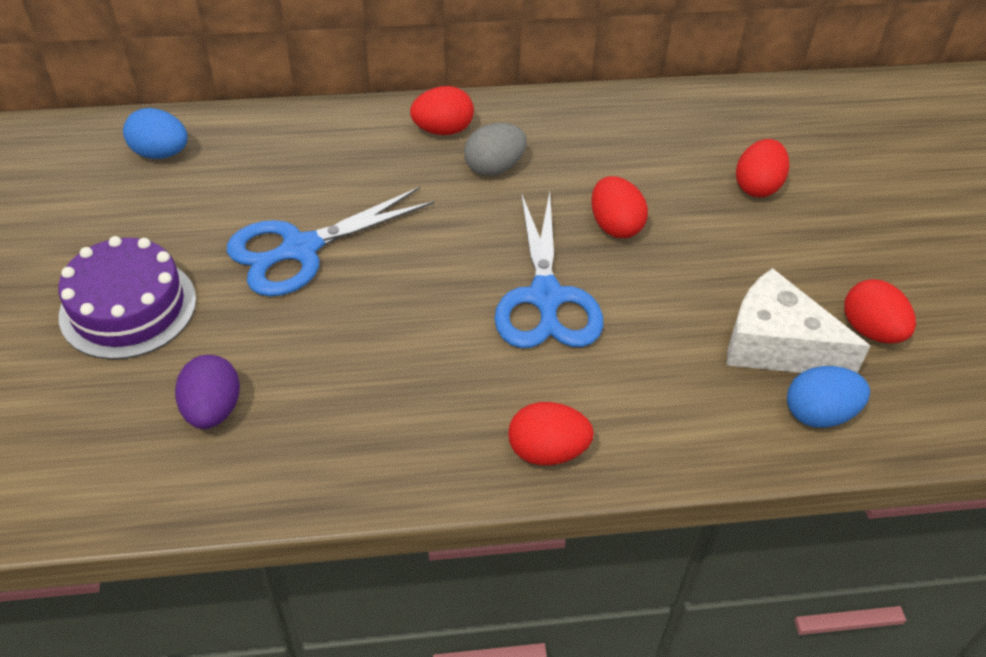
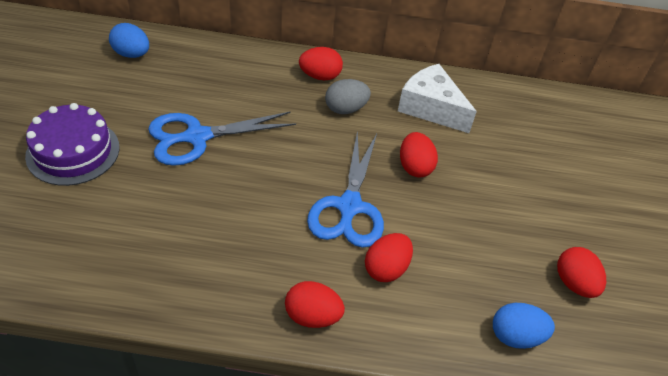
camera: 10 degrees right, 0 degrees up
(213, 410) = (100, 233): purple egg -> none
(757, 186) = (525, 161): red egg -> red egg (386, 268)
(776, 345) = (501, 278): white cheese -> white cheese (431, 108)

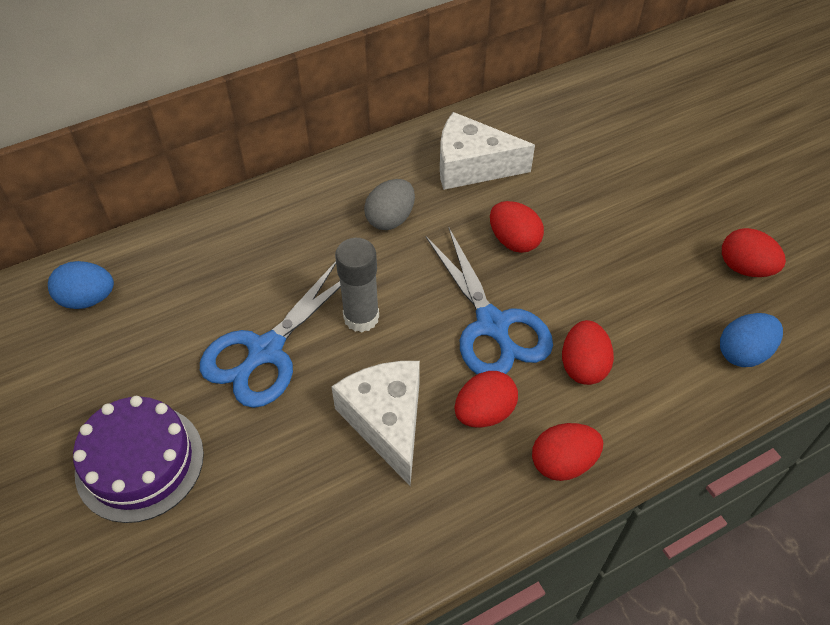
camera: 30 degrees left, 5 degrees up
(226, 219) = (386, 422): none -> white cheese
(271, 152) = (361, 317): none -> grey glue stick
(320, 76) = (329, 197): red egg -> red egg (484, 412)

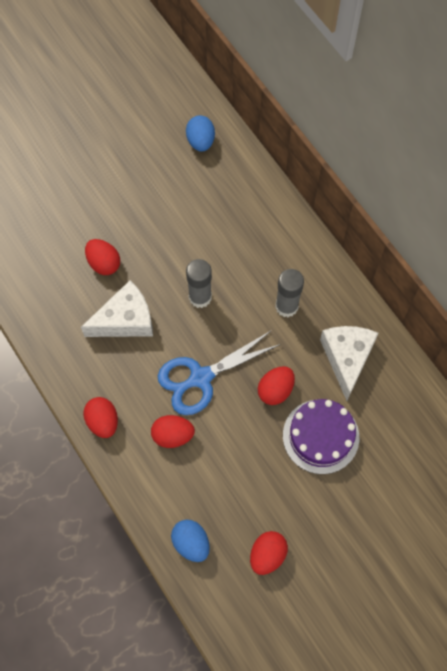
camera: 85 degrees right, 15 degrees up
(140, 462) = (93, 196): purple cake -> purple cake (320, 436)
(265, 351) = (170, 246): blue scissors -> none
(390, 219) = (286, 306): grey egg -> grey glue stick
(484, 412) = (134, 375): red egg -> red egg (104, 263)

